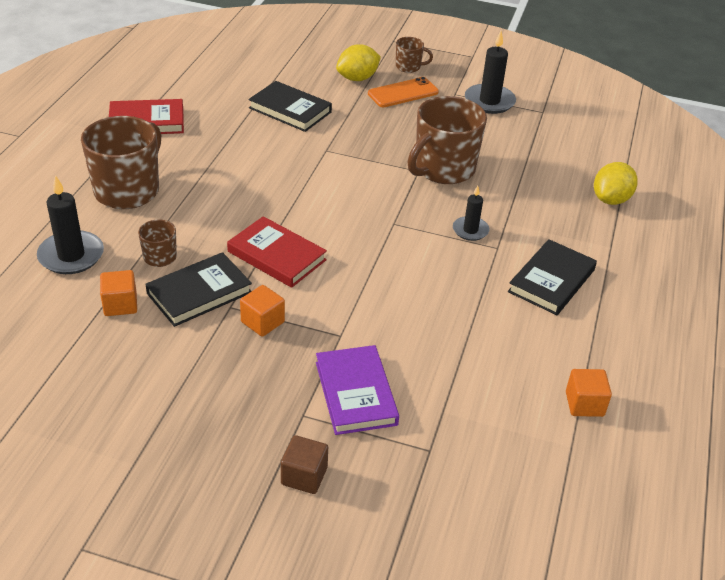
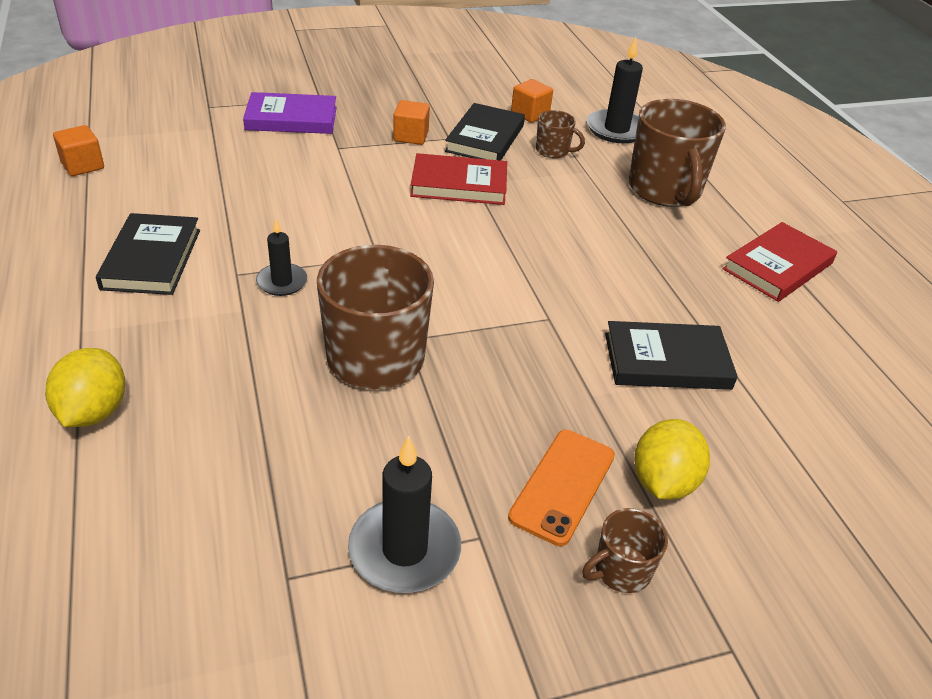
camera: 145 degrees right, 0 degrees up
(304, 476) = (289, 74): brown cube -> none
(355, 393) = (291, 118): purple book -> purple book turned 45 degrees counterclockwise

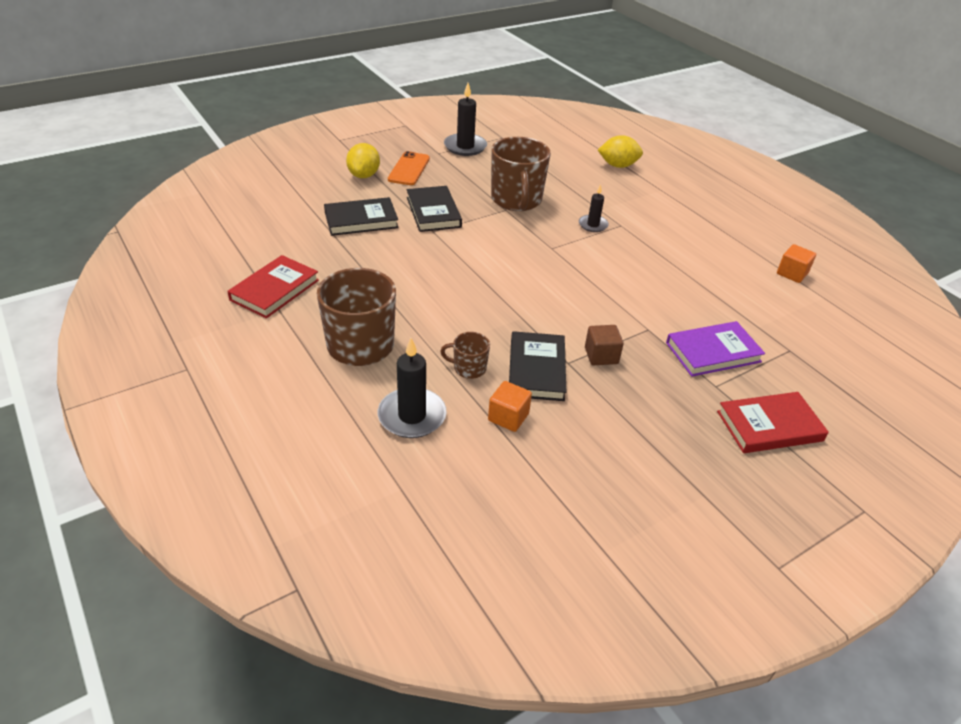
camera: 165 degrees right, 0 degrees up
(93, 411) = (618, 165): yellow lemon -> yellow lemon turned 75 degrees counterclockwise
(152, 259) = (672, 225): black book -> black book (433, 212)
(411, 136) = (601, 356): orange cube -> brown cube
(459, 184) = (532, 313): red book -> red book (769, 426)
(621, 570) = (381, 151): brown mug -> none

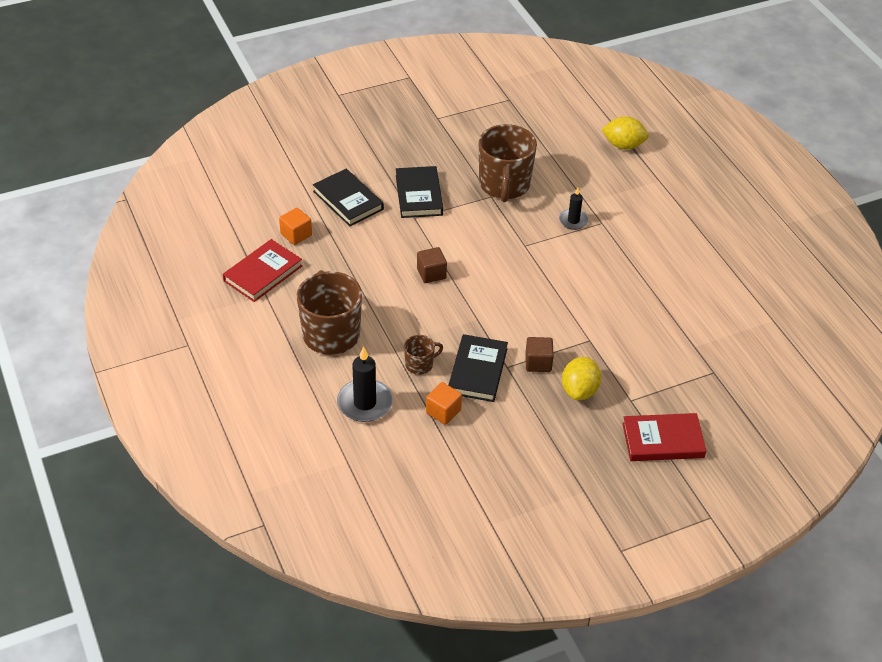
camera: 10 degrees right, 5 degrees up
(361, 220) = (348, 200): black book -> black book turned 60 degrees clockwise
(364, 175) = (357, 144): yellow lemon -> yellow lemon (579, 390)
(409, 169) = (404, 138): orange phone -> none
(461, 278) = (431, 273): none -> brown cube
(465, 147) = (467, 111): black candle -> none
(469, 368) = (420, 365): brown mug -> brown mug turned 135 degrees clockwise
(713, 352) = (641, 368): purple book -> none
(792, 273) = (753, 292): orange cube -> orange cube (296, 235)

